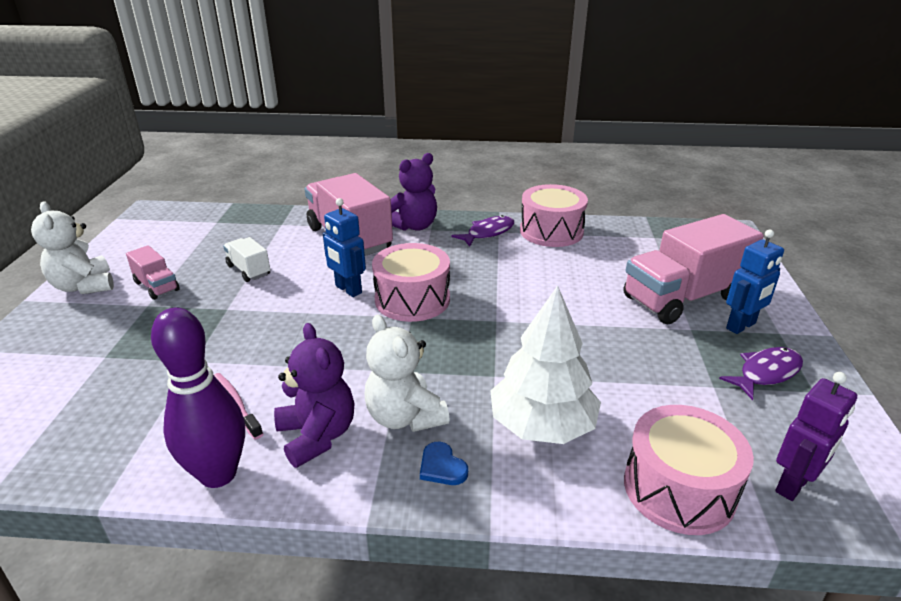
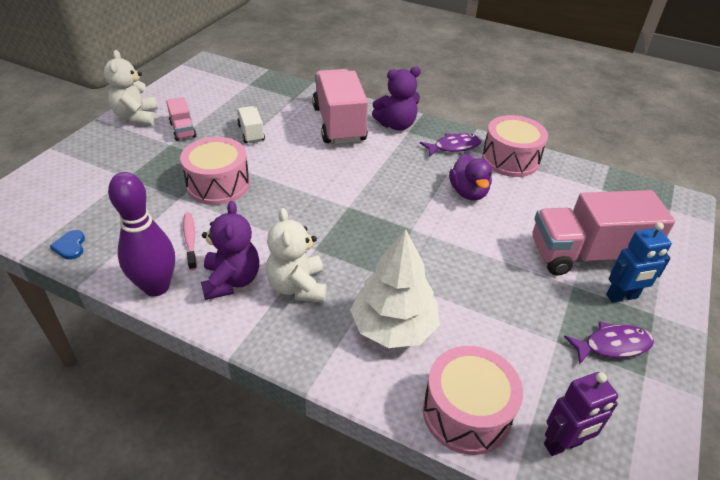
camera: 20 degrees right, 10 degrees up
(348, 289) = (314, 169): blue robot -> none
(412, 299) = (357, 192): pink drum -> pink drum (218, 184)
(442, 467) = (302, 333): blue heart -> blue heart (70, 246)
(531, 271) = (468, 192): none -> purple duck

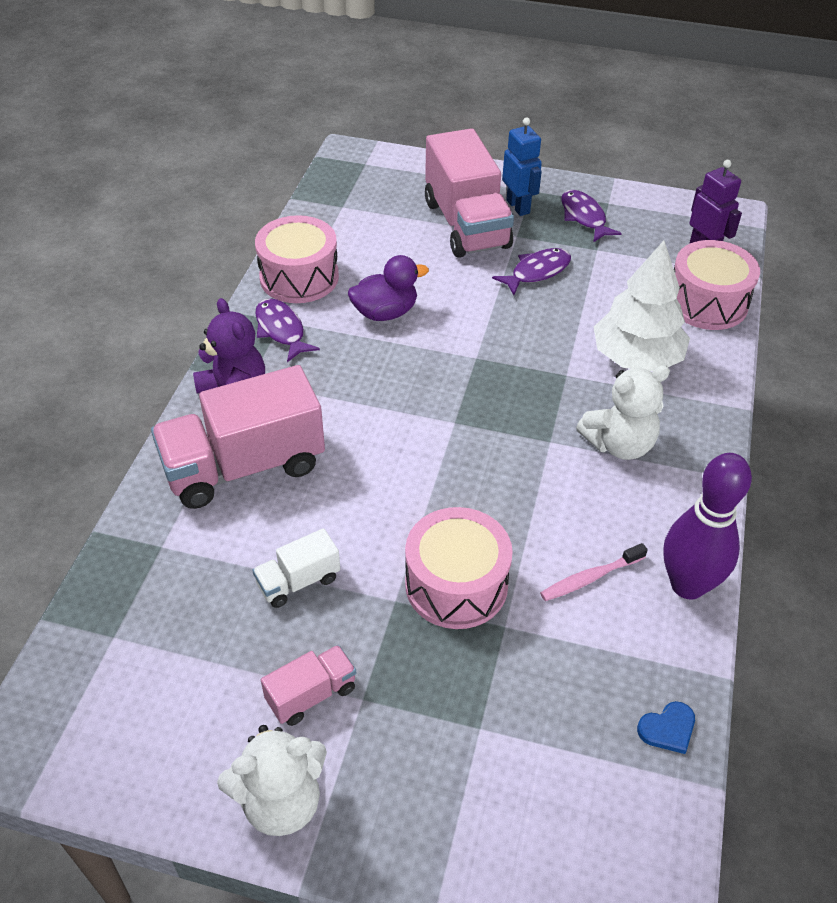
camera: 100 degrees left, 5 degrees up
(231, 281) = (640, 509): purple teddy bear -> none
(518, 287) = (537, 272): none -> purple fish

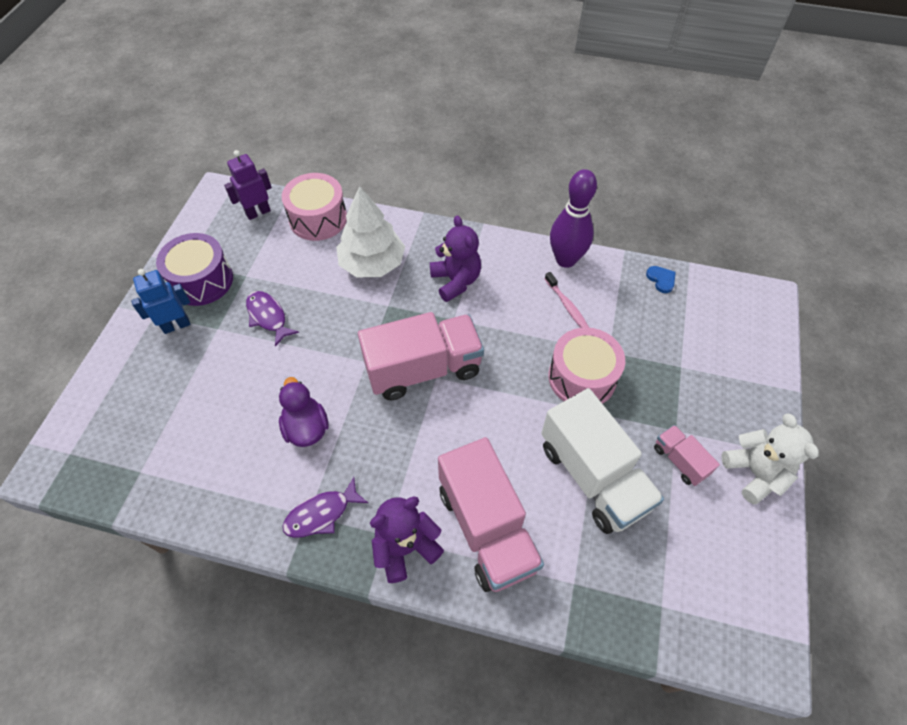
camera: 90 degrees left, 10 degrees up
(298, 581) = (593, 476): white truck -> white truck, size x2.11
(299, 277) = (246, 504): pink drum -> none
(466, 224) = (193, 365): pink truck -> pink truck (423, 369)
(584, 217) = (202, 281): purple fish -> purple drum
(619, 444) = (456, 281): white teddy bear -> purple teddy bear

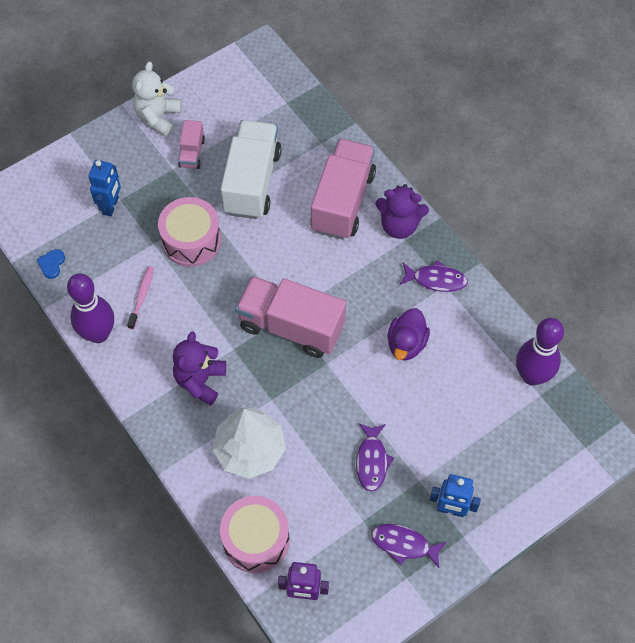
camera: 140 degrees left, 5 degrees up
(158, 485) = (532, 376): none -> purple bowling pin
(202, 281) = (404, 544): purple drum -> purple fish
(680, 355) = (111, 206): none -> blue robot

